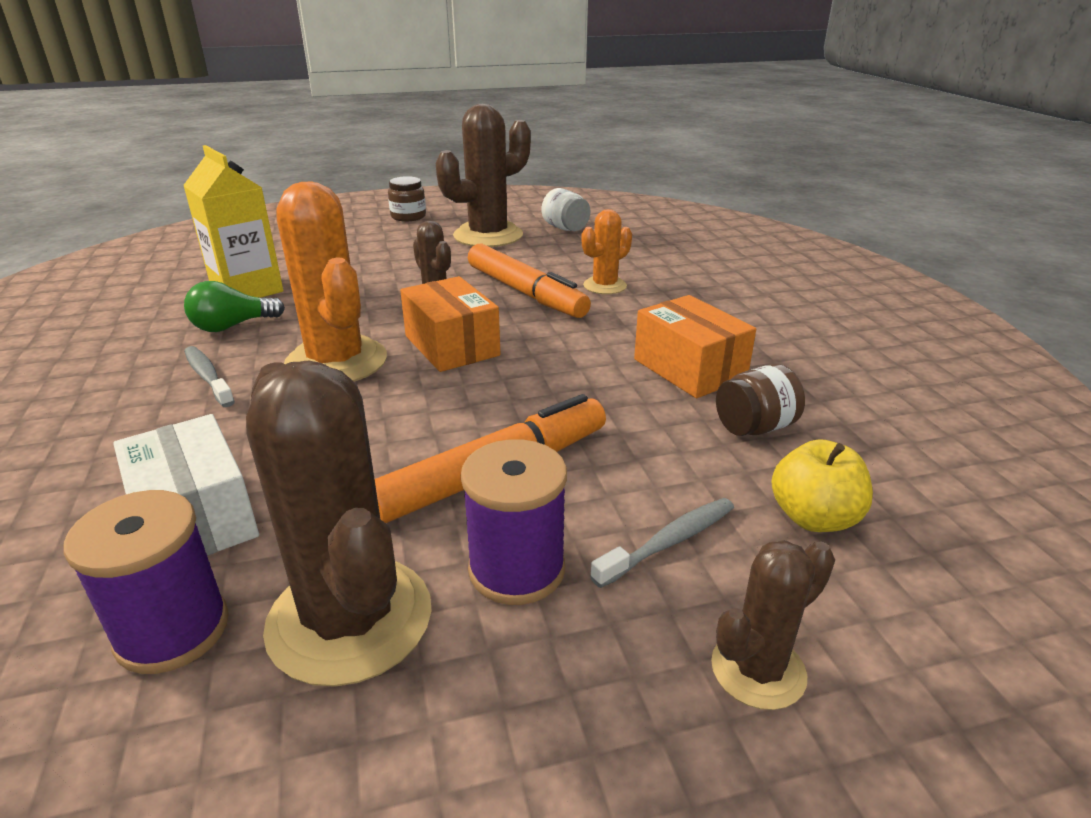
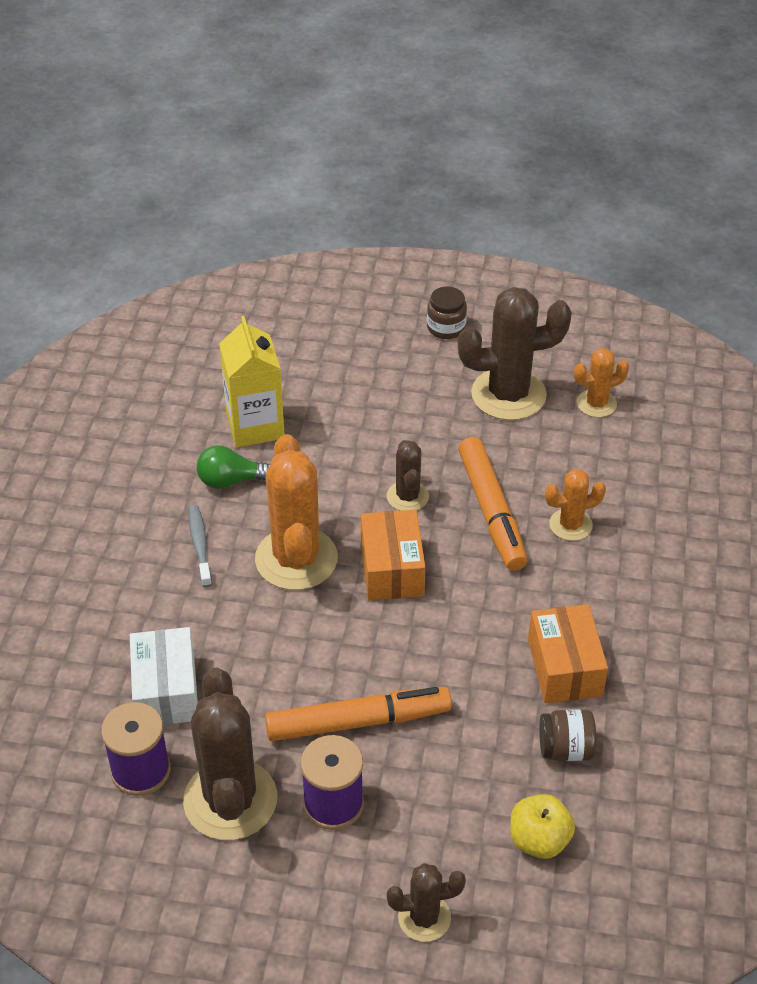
camera: 25 degrees right, 15 degrees up
(565, 228) = (596, 404): white jar -> orange cactus
(669, 542) = (434, 821): grey toothbrush -> none

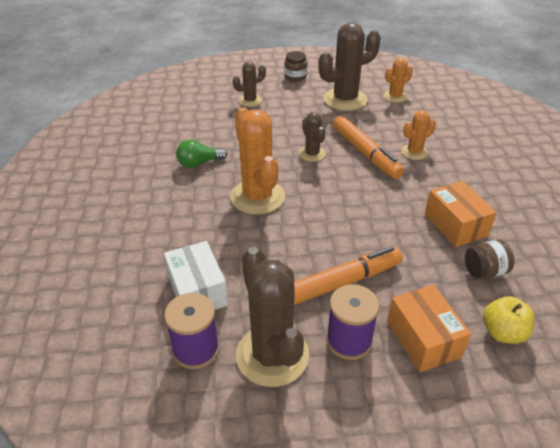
camera: 15 degrees left, 5 degrees down
(200, 545) = (191, 200): grey toothbrush -> none
(255, 426) = (204, 135): yellow carton -> none
(392, 569) = (320, 192): orange box -> orange box (423, 339)
(424, 918) = (455, 408): brown cactus -> brown cactus (250, 101)

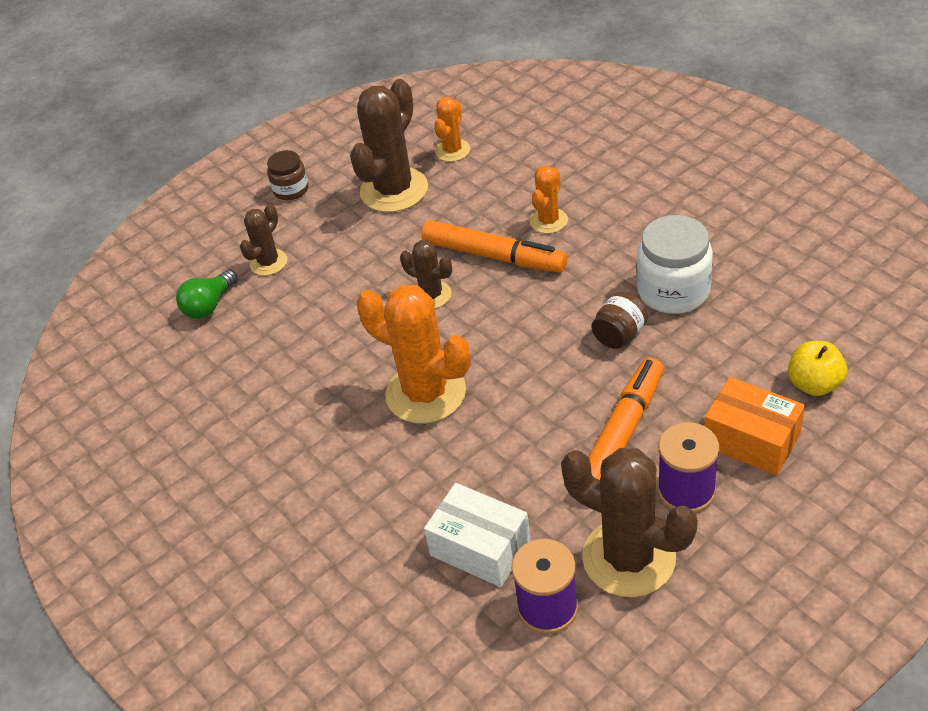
camera: 30 degrees left, 5 degrees up
(199, 163) = (303, 394): green light bulb -> green light bulb (209, 305)
(455, 225) = (673, 291): orange box -> white jar
(484, 271) = (745, 328): brown jar -> brown jar (619, 335)

